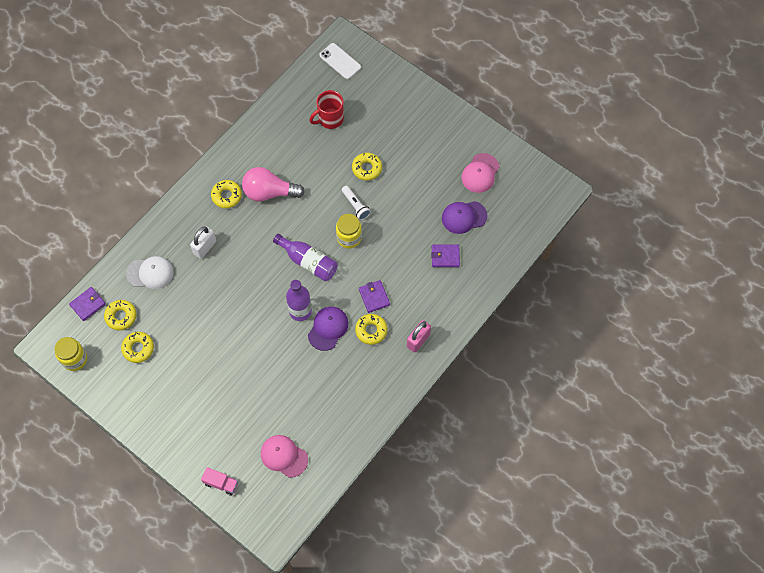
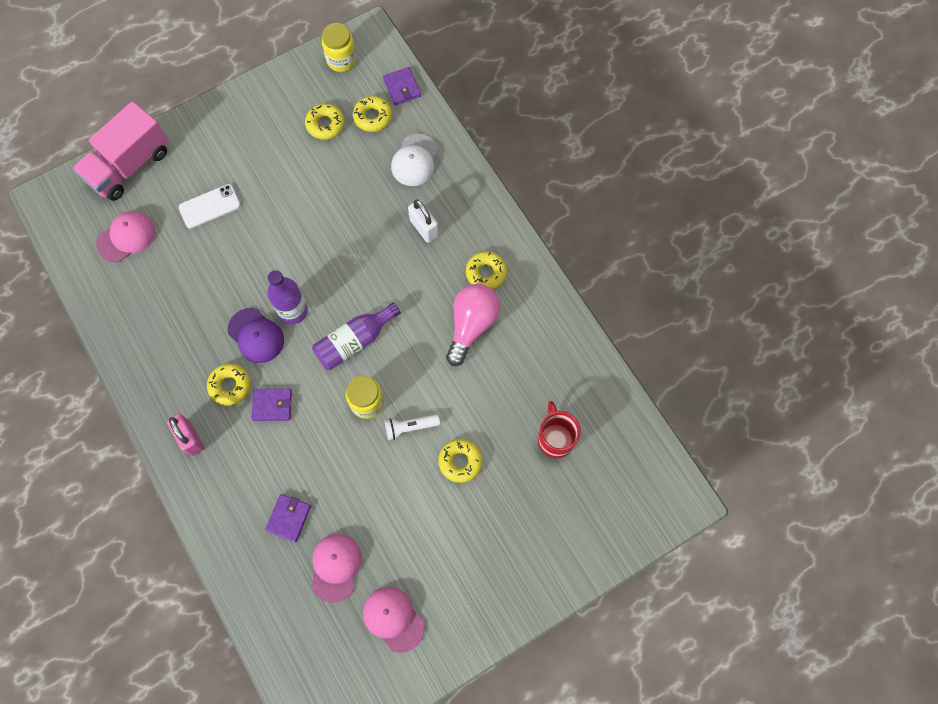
camera: 110 degrees right, 5 degrees up
(221, 483) = (129, 165): pink truck -> pink truck, size x2.21
(340, 61) = (646, 485): white phone -> white phone (210, 206)
(464, 217) = (335, 567): purple cap -> pink cap

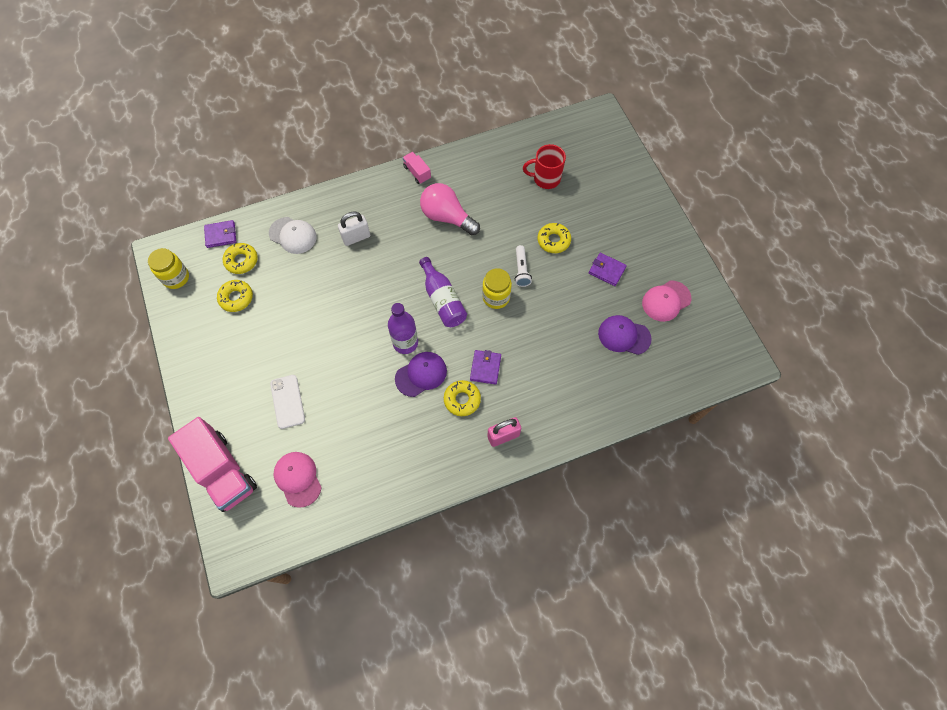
camera: 80 degrees left, 5 degrees down
(289, 518) = (581, 365): purple wallet -> purple wallet (607, 270)
(335, 567) = (624, 336): pink cap -> purple cap
(486, 273) = (406, 201): yellow donut -> none
(531, 277) = (417, 172): none -> pink truck

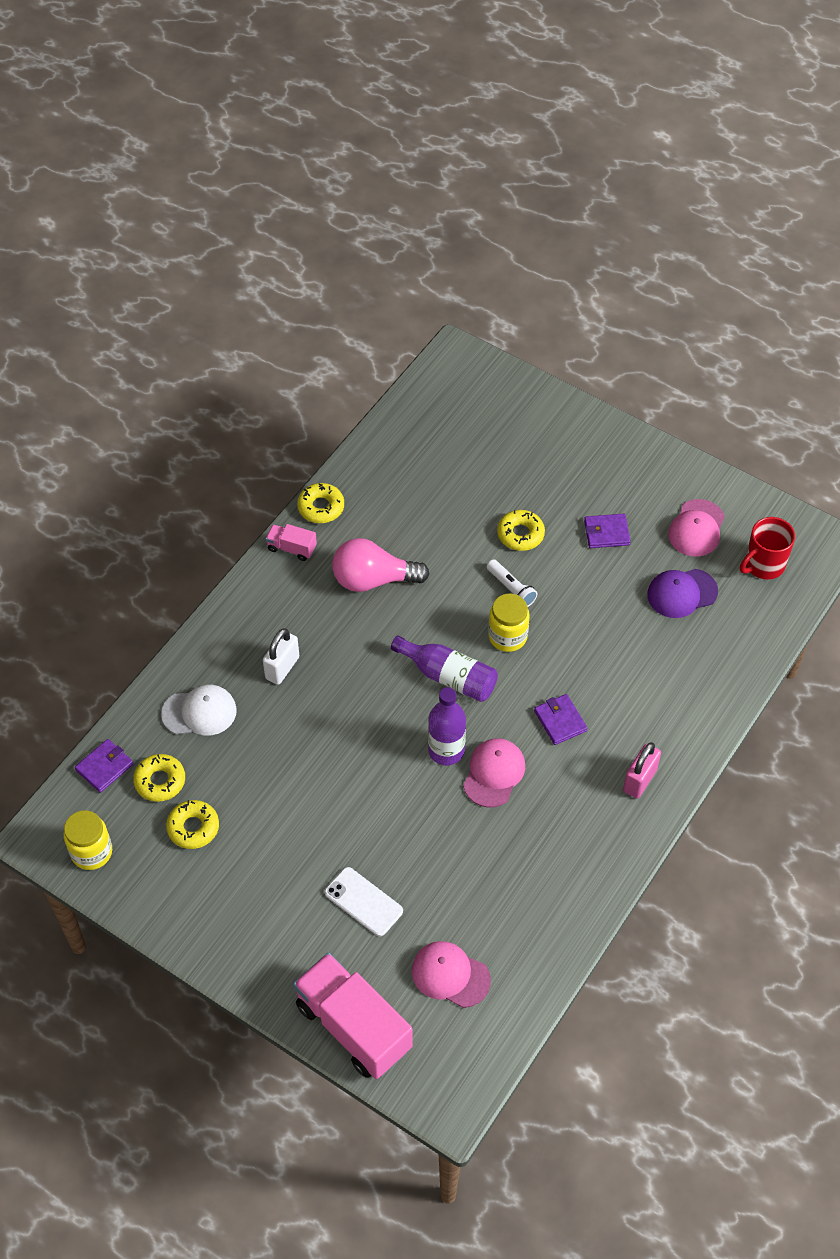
camera: 35 degrees left, 10 degrees down
(222, 471) = (353, 1026): pink truck -> pink truck turned 150 degrees counterclockwise
(421, 374) = (494, 773): purple cap -> pink cap
(462, 400) = (563, 771): yellow donut -> yellow donut (321, 507)
(545, 178) = (453, 468): red mug -> red mug (763, 565)

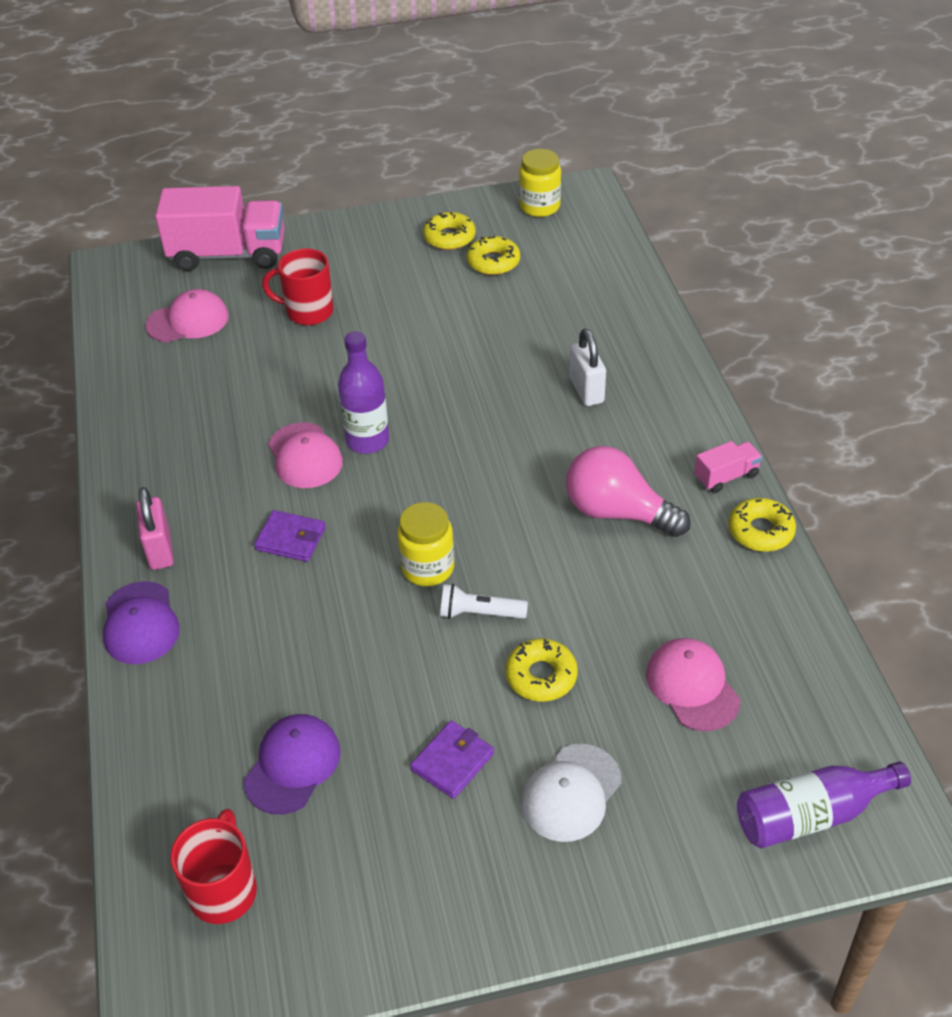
camera: 135 degrees right, 10 degrees down
(104, 767) = (609, 245): purple wallet -> none
(160, 781) = (559, 266): yellow donut -> yellow donut (449, 237)
(199, 712) = (600, 318): white cap -> white cap (571, 793)
(363, 902) = (308, 312): white phone -> red mug
(373, 579) = (617, 512): pink light bulb -> pink light bulb turned 105 degrees counterclockwise
(448, 676) = (438, 493): purple bottle -> purple bottle (811, 815)
(691, 739) = (140, 623): none -> purple cap
(696, 528) = (353, 864): pink cap -> pink cap (692, 686)

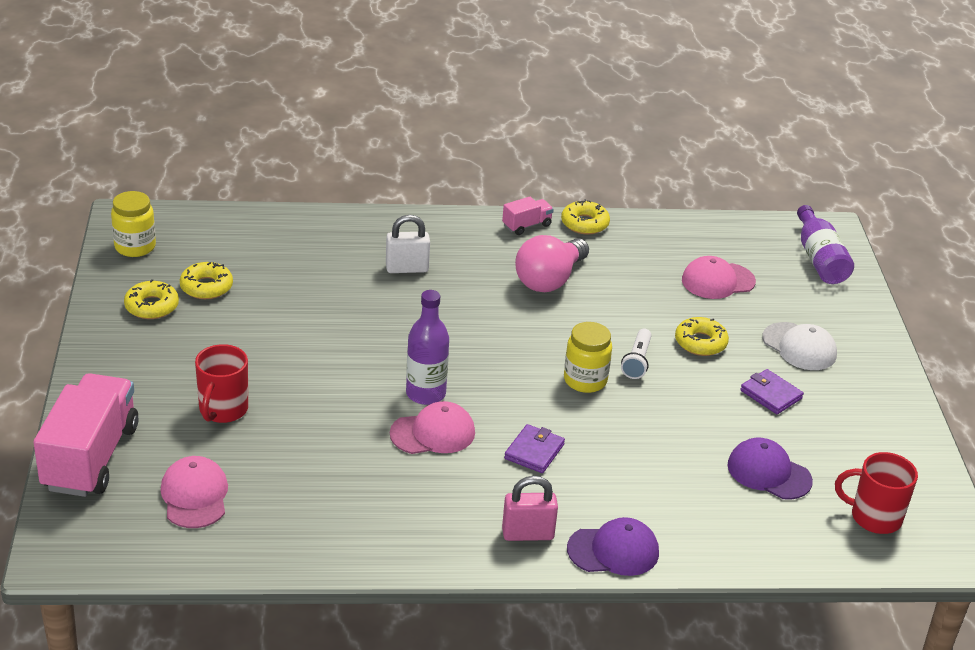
camera: 85 degrees left, 10 degrees down
(726, 477) = (527, 225): pink truck -> pink truck turned 75 degrees clockwise

